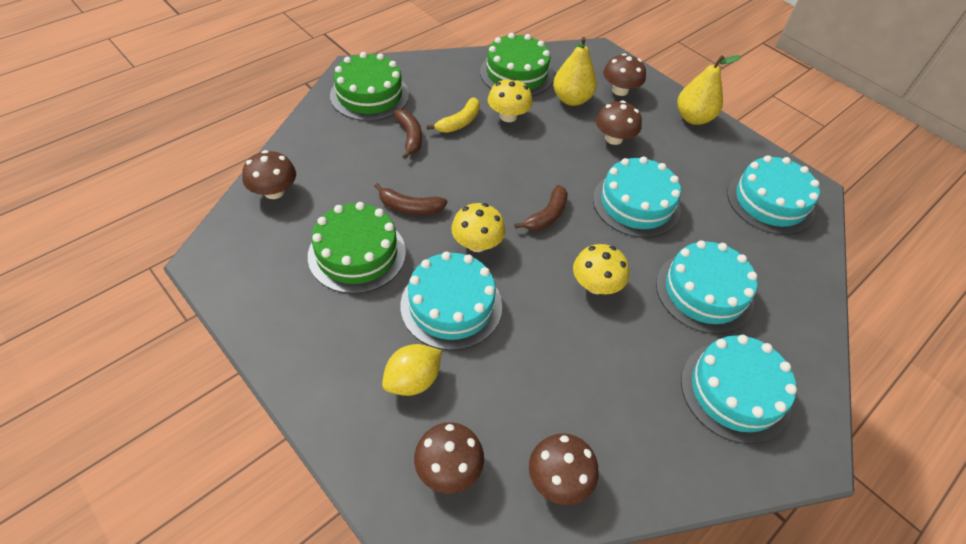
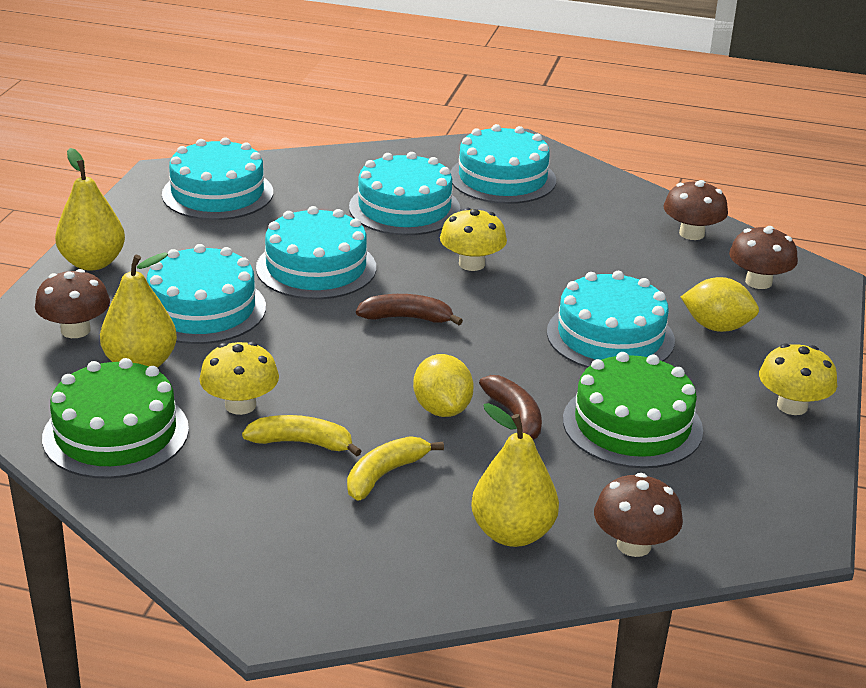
camera: 120 degrees left, 20 degrees down
(327, 156) = (512, 533): none -> yellow pear
(369, 95) = (328, 562): green cake -> none
(410, 137) = (384, 474): brown banana -> yellow banana
(443, 183) = (442, 409): none -> yellow lemon
(477, 244) = (509, 349): yellow mushroom -> yellow mushroom (792, 406)
(614, 138) = (202, 309): brown mushroom -> turquoise cake

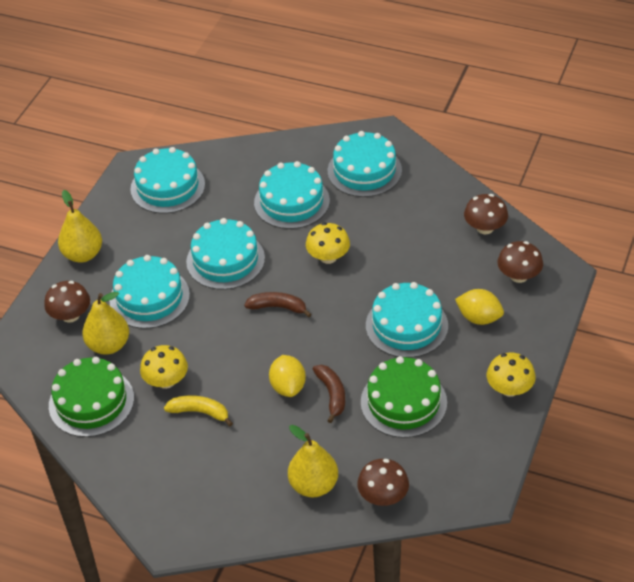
camera: 10 degrees right, 15 degrees up
(384, 474) = (246, 438): yellow banana -> none

